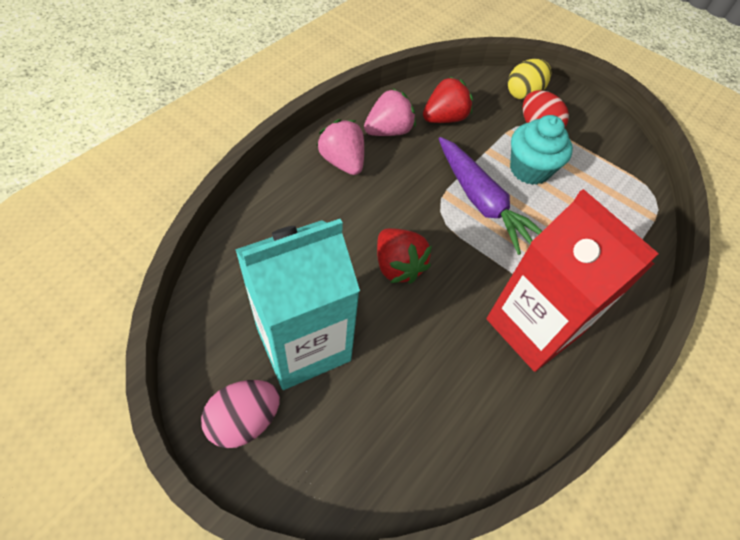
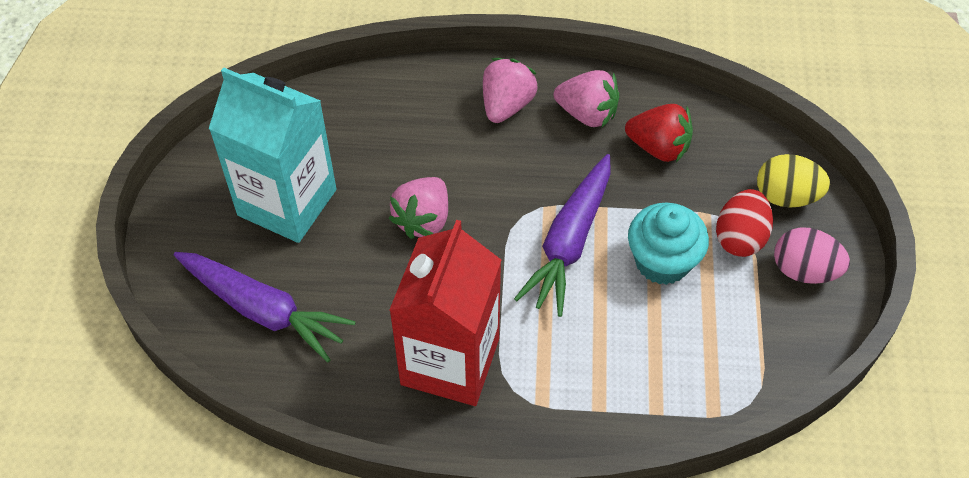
camera: 60 degrees right, 0 degrees up
(244, 420) = (195, 208): pink egg -> pink egg (804, 270)
(396, 429) = (263, 310): none -> purple carrot
(398, 266) = (423, 220): red strawberry -> pink strawberry

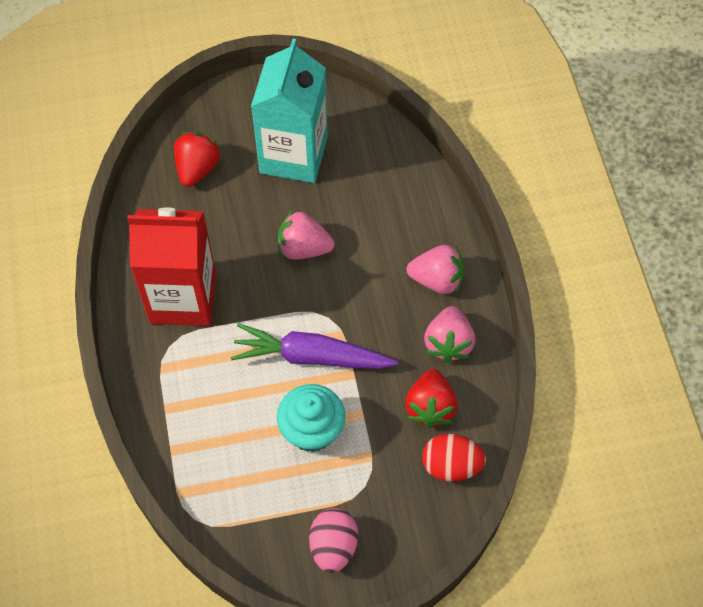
camera: 75 degrees right, 5 degrees up
(263, 310) = (197, 169): purple carrot -> red strawberry
(740, 237) = (353, 488): red egg -> red egg (451, 466)
(786, 196) = (409, 521): yellow egg -> none

